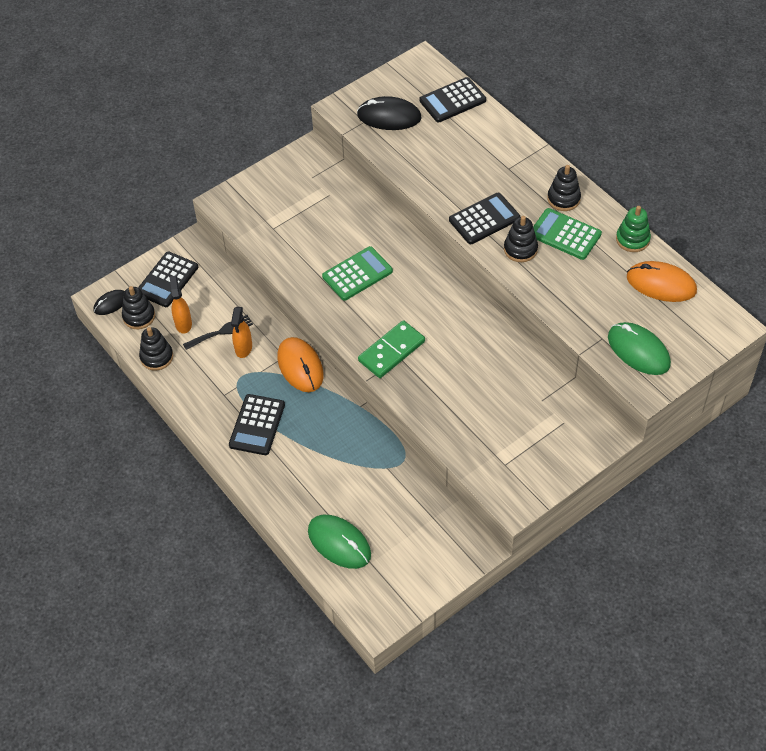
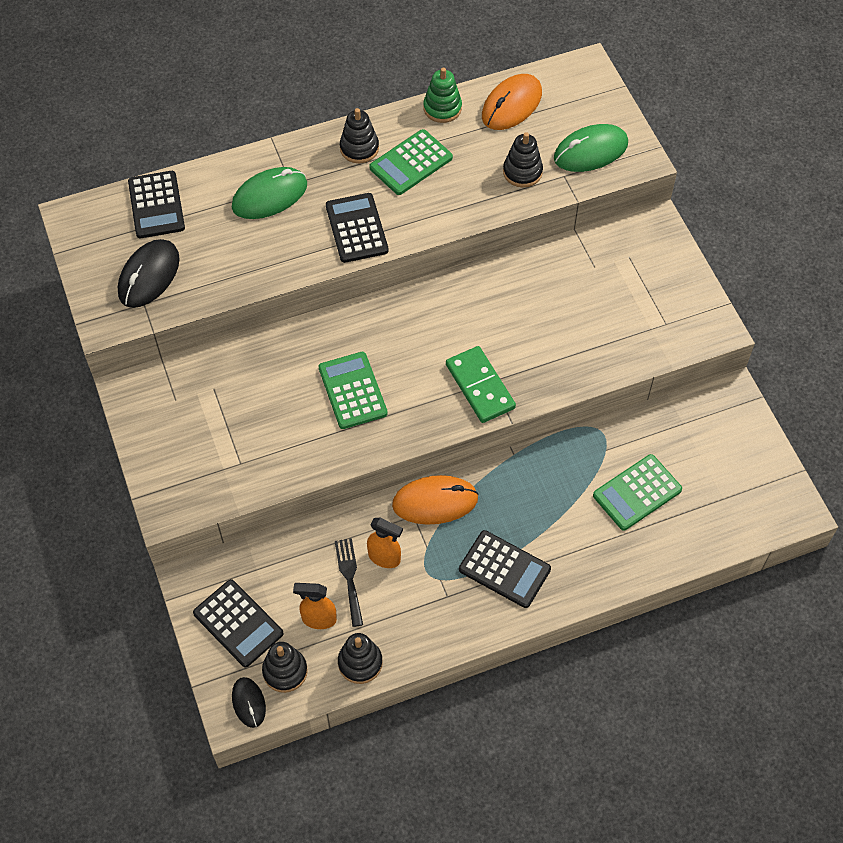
camera: 75 degrees left, 5 degrees up
(339, 543) = (690, 523): green mouse -> green mouse (269, 196)
(354, 498) = (637, 493): none -> green calculator
(520, 249) = (415, 208): black stacking toy -> black stacking toy (522, 172)

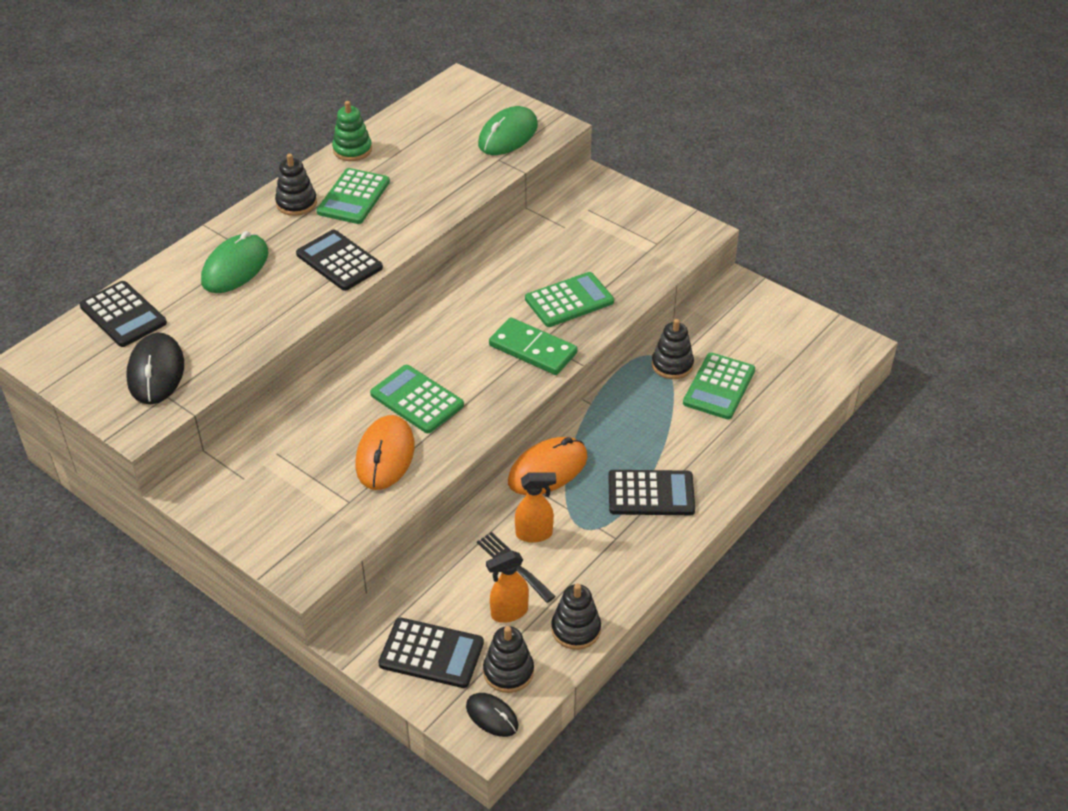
camera: 30 degrees left, 15 degrees down
(511, 105) = (413, 127): orange mouse -> orange mouse (385, 455)
(522, 172) = (460, 169): black stacking toy -> black stacking toy (672, 365)
(545, 349) = (569, 300): none -> green calculator

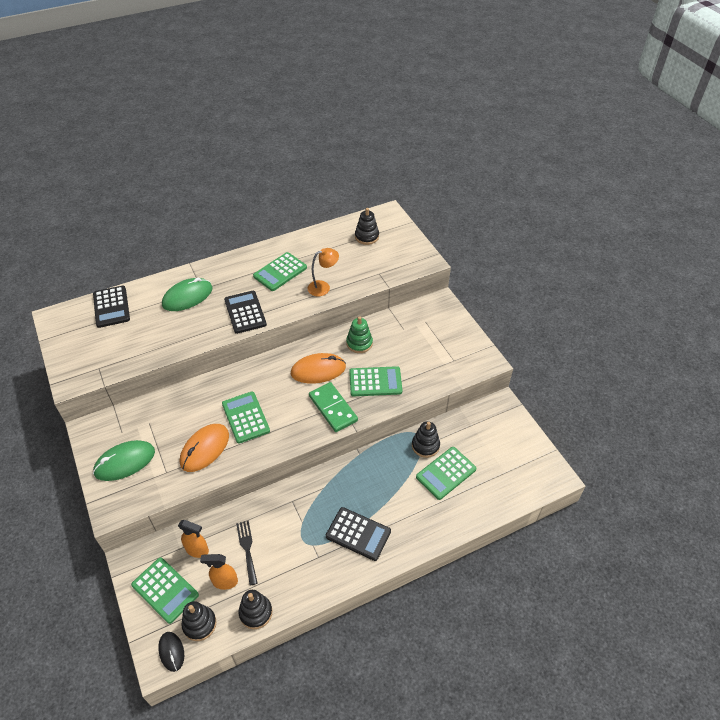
camera: 25 degrees right, 5 degrees up
(156, 372) = (103, 350): black mouse -> none
(296, 203) = (246, 266): black stacking toy -> black stacking toy (366, 236)
(352, 150) = (299, 240): green stacking toy -> green stacking toy (359, 343)
(431, 198) = (323, 287): none -> orange lamp
(431, 653) = (165, 590): black calculator -> green calculator
(508, 135) = (395, 258): green mouse -> green mouse (125, 462)
(534, 534) = (272, 532): orange spray bottle -> orange spray bottle (197, 550)
(547, 469) = (307, 490): orange mouse -> orange mouse (318, 370)

